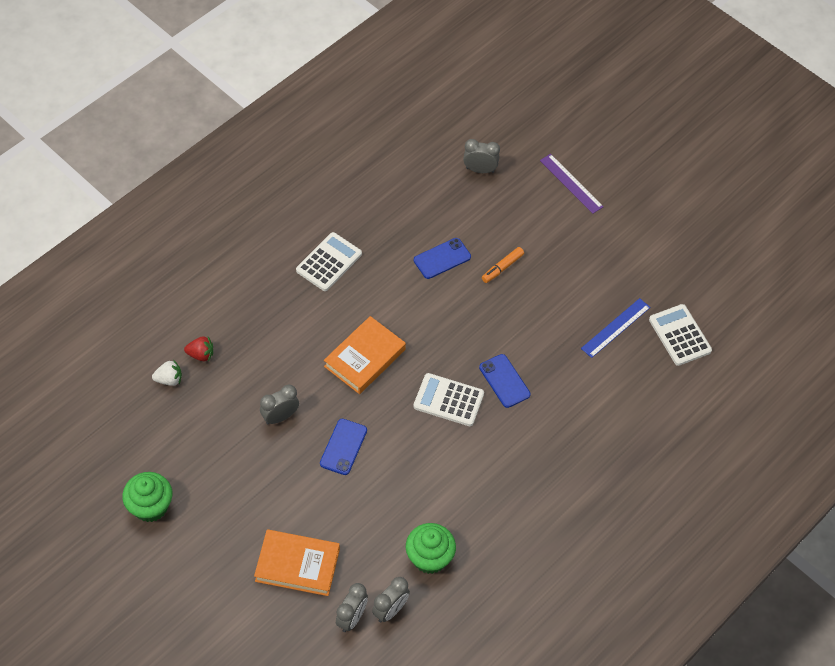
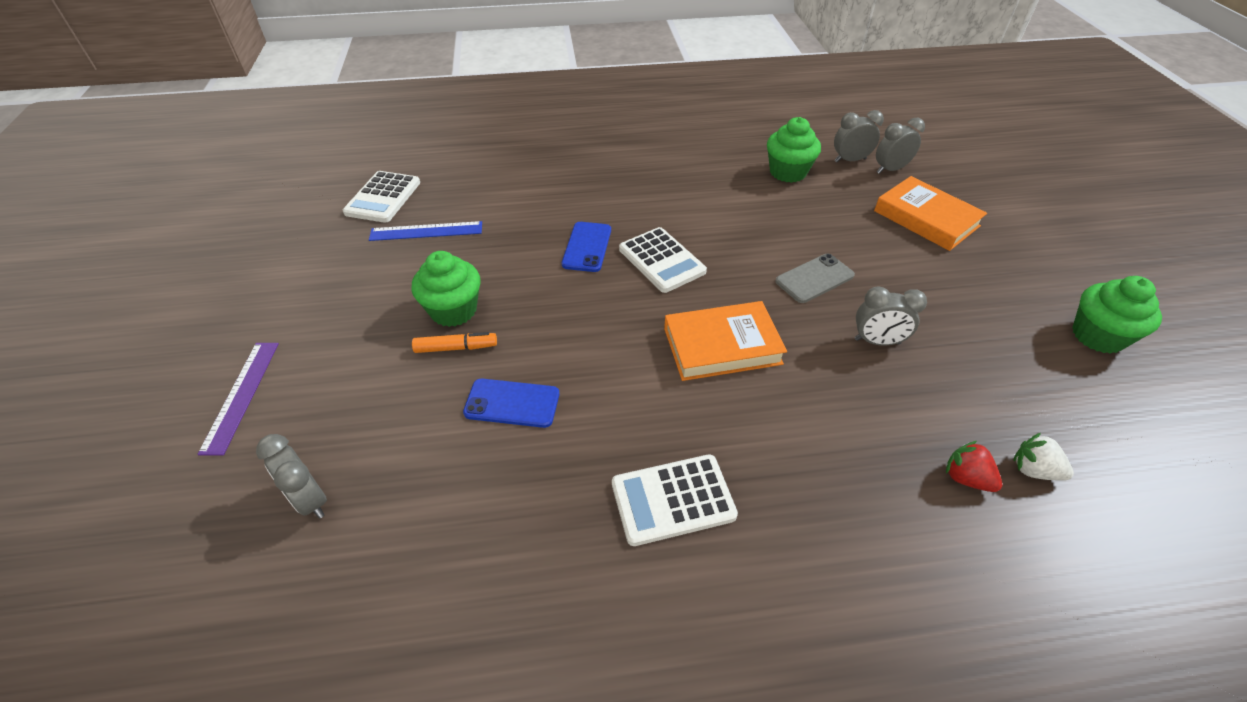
camera: 140 degrees left, 10 degrees down
(343, 447) = (814, 278): blue phone -> grey phone
(530, 287) = (453, 310): none -> green cupcake

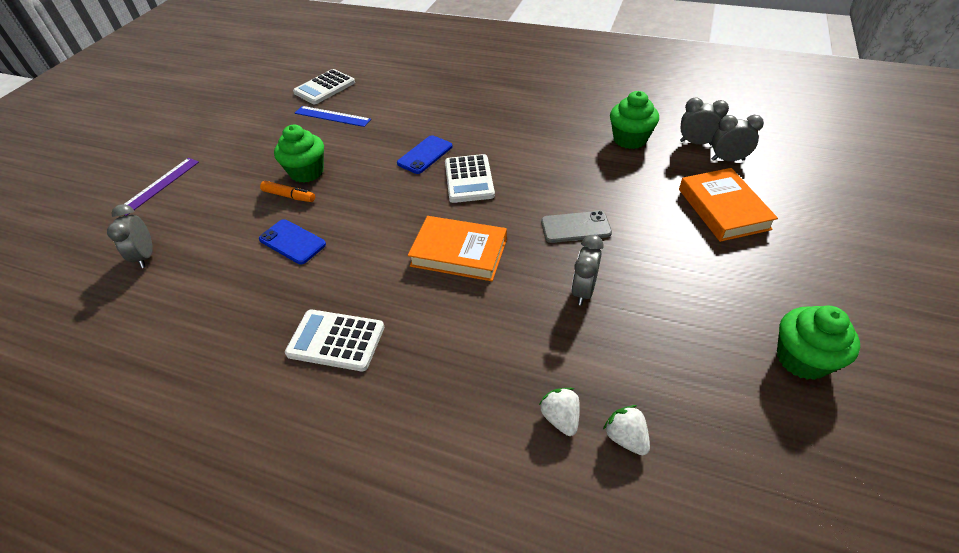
camera: 30 degrees right, 0 degrees up
(877, 341) = (583, 291): grey clock -> grey clock turned 75 degrees clockwise
(966, 478) = (560, 418): red strawberry -> white strawberry

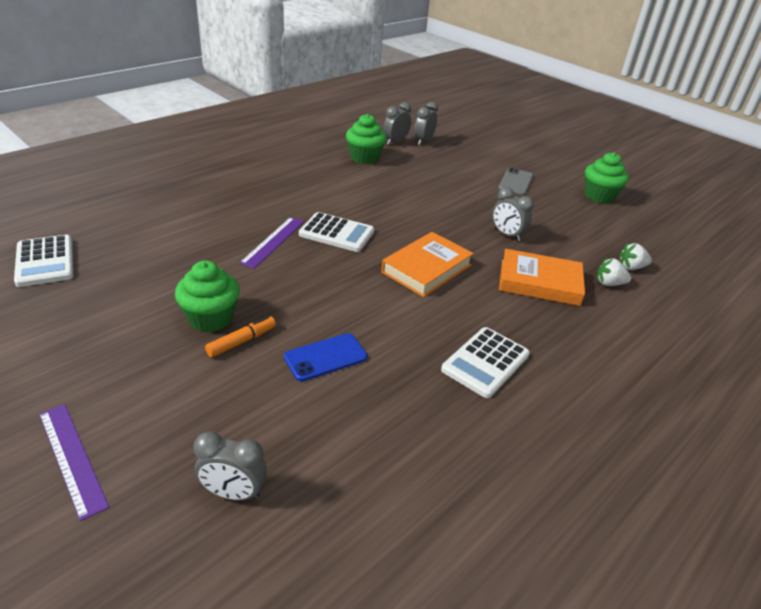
camera: 70 degrees left, 10 degrees down
(332, 116) = (120, 273): blue ruler -> none
(425, 155) = (273, 241): blue phone -> purple ruler
(575, 227) = (441, 213): grey phone -> grey phone (515, 182)
(723, 209) = (468, 163): orange book -> orange book (539, 282)

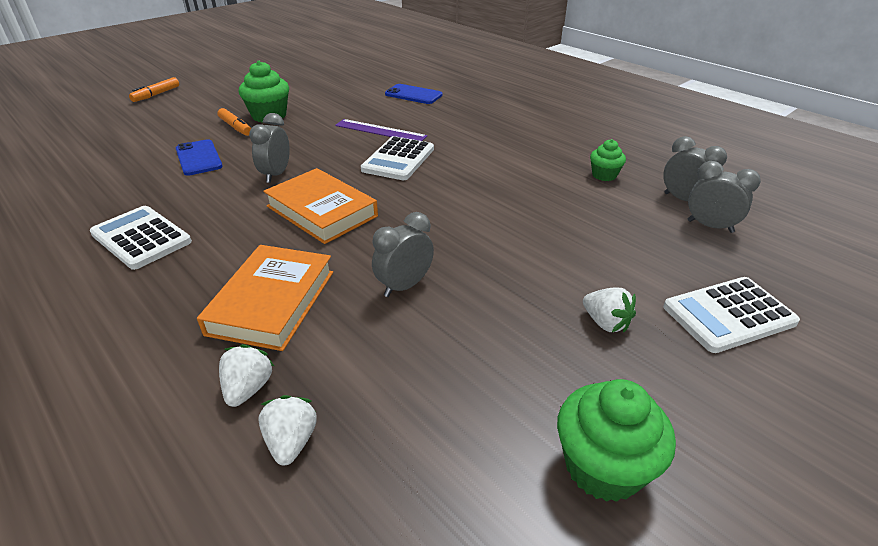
camera: 95 degrees right, 0 degrees up
(45, 261) = (352, 65): white calculator -> white calculator (728, 315)
(72, 458) = (156, 94): purple ruler -> orange marker
(180, 220) = (413, 95): none -> blue phone
(233, 493) = (90, 134): grey clock -> grey clock (276, 175)
(364, 158) = (604, 175): green cupcake -> green cupcake, size x0.59
(515, 182) = (605, 323): grey phone -> white strawberry

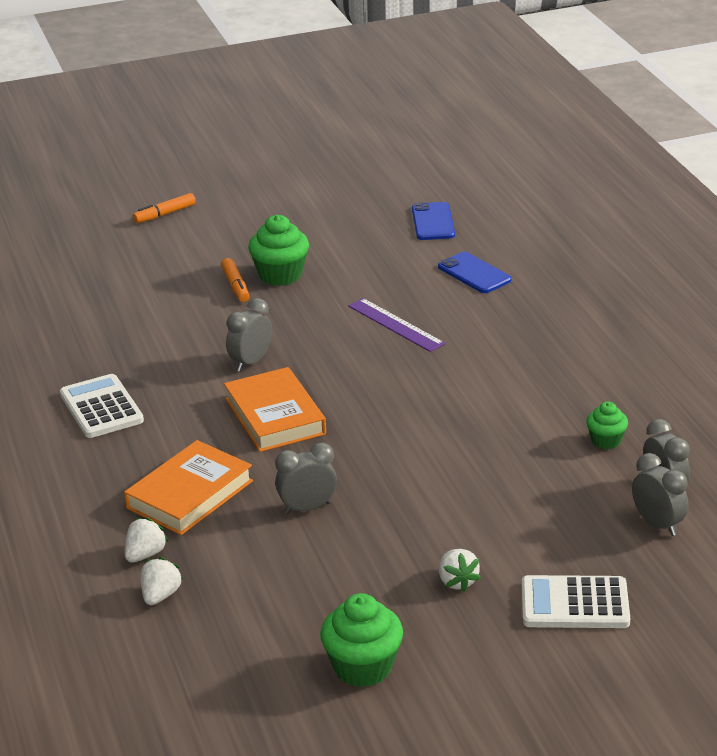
camera: 25 degrees right, 5 degrees down
(199, 158) = (181, 323): blue phone -> blue phone (433, 222)
(398, 159) = (390, 370): white calculator -> none

